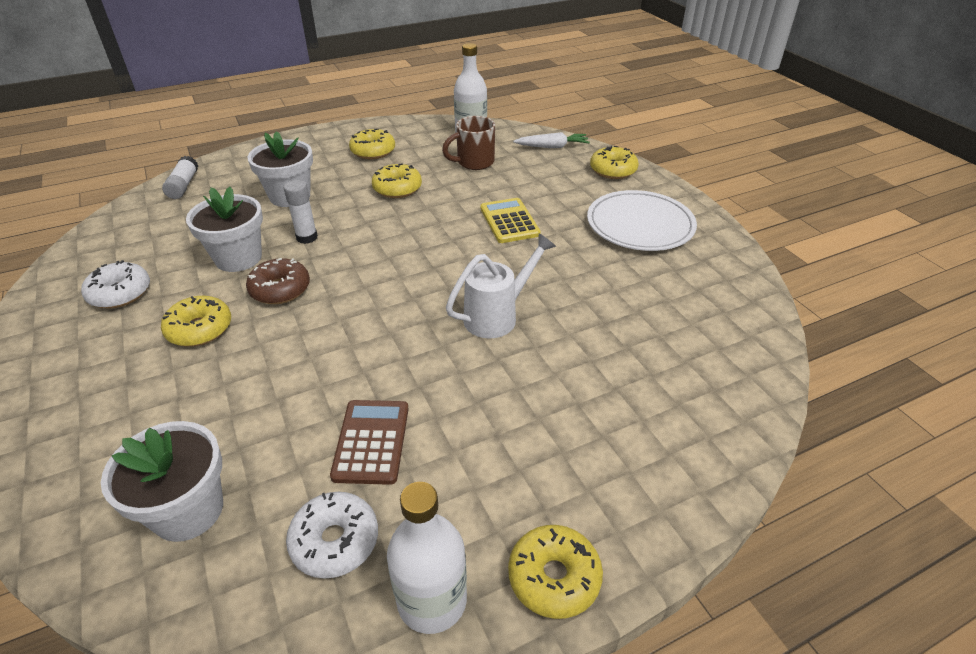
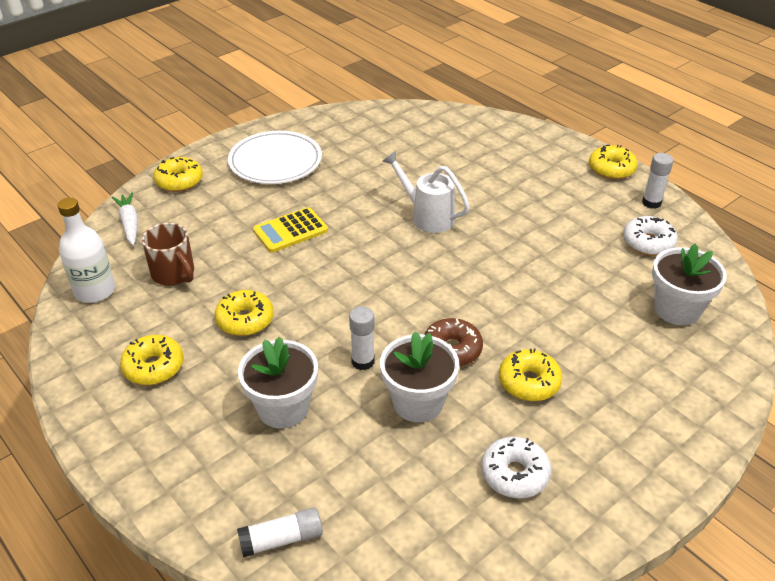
camera: 105 degrees left, 0 degrees up
(371, 441) = (576, 248): brown calculator -> none
(432, 600) = (651, 203): white bottle -> white glue stick

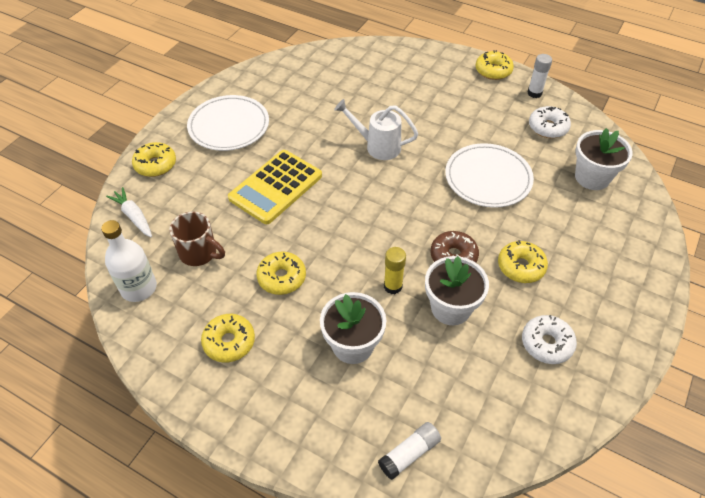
camera: 20 degrees left, 10 degrees up
(290, 231) = (276, 187): yellow calculator -> yellow calculator, size x1.53
(363, 361) = (393, 286): white glue stick -> yellow glue stick
(541, 279) = (488, 178): none -> white plate

